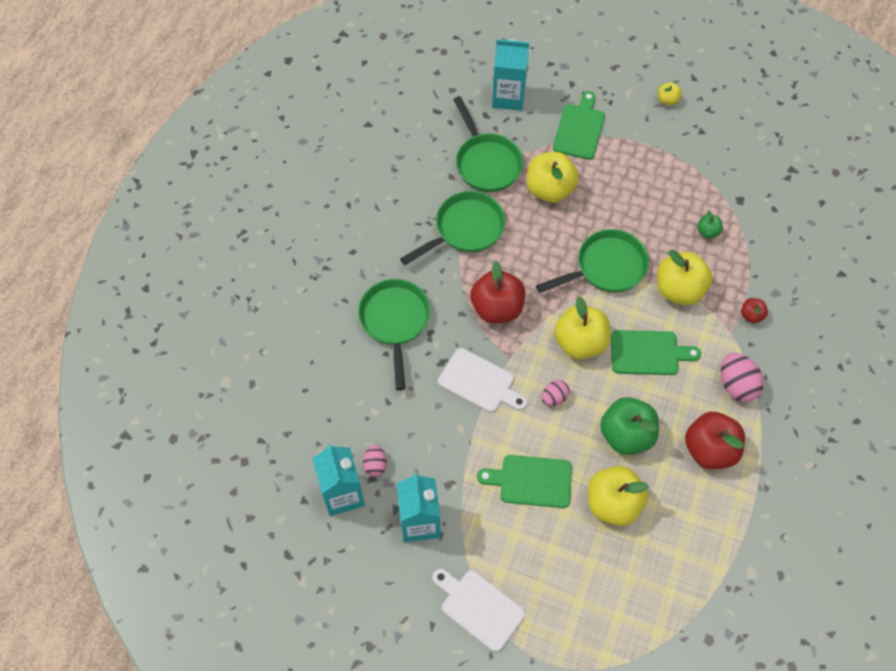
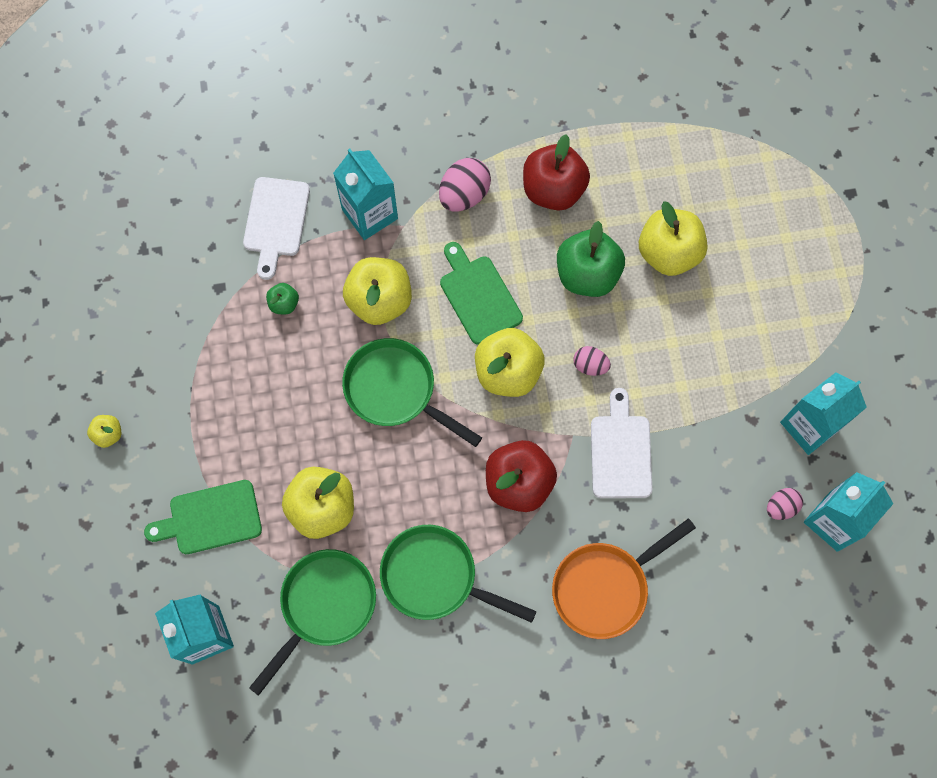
camera: 120 degrees left, 10 degrees up
(395, 322) = (605, 587): green pan -> orange pan
(479, 608) = (853, 323): white cutting board -> white cutting board (276, 221)
(531, 481) = (696, 341): green cutting board -> none
(751, 315) = (370, 214): red apple -> turquoise carton

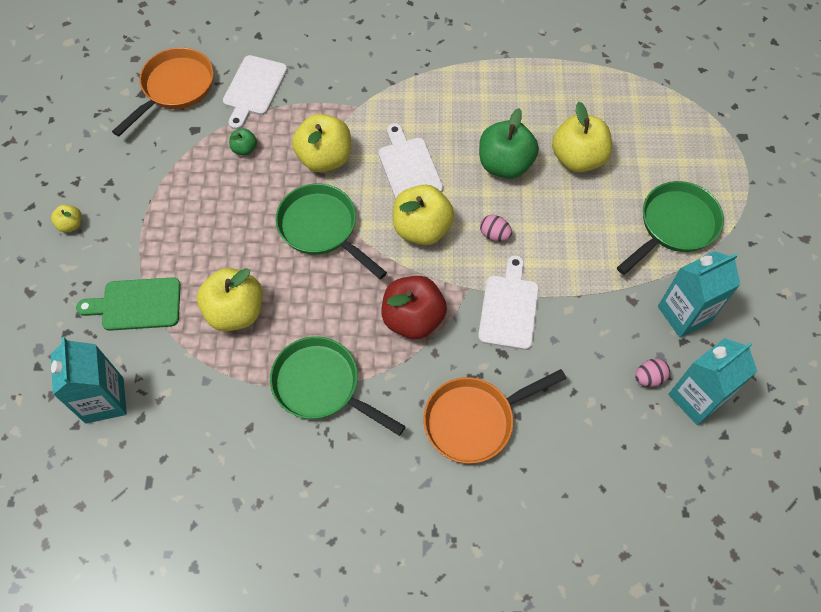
camera: 10 degrees right, 10 degrees down
(182, 236) = (175, 88): none -> orange pan
(324, 605) = (216, 393): green pan -> green pan (674, 226)
(370, 214) = (332, 94): turquoise carton -> none
(464, 194) = (413, 91): pink egg -> none
(478, 296) = (408, 167): green cutting board -> white cutting board
(553, 189) = (488, 98): red apple -> none

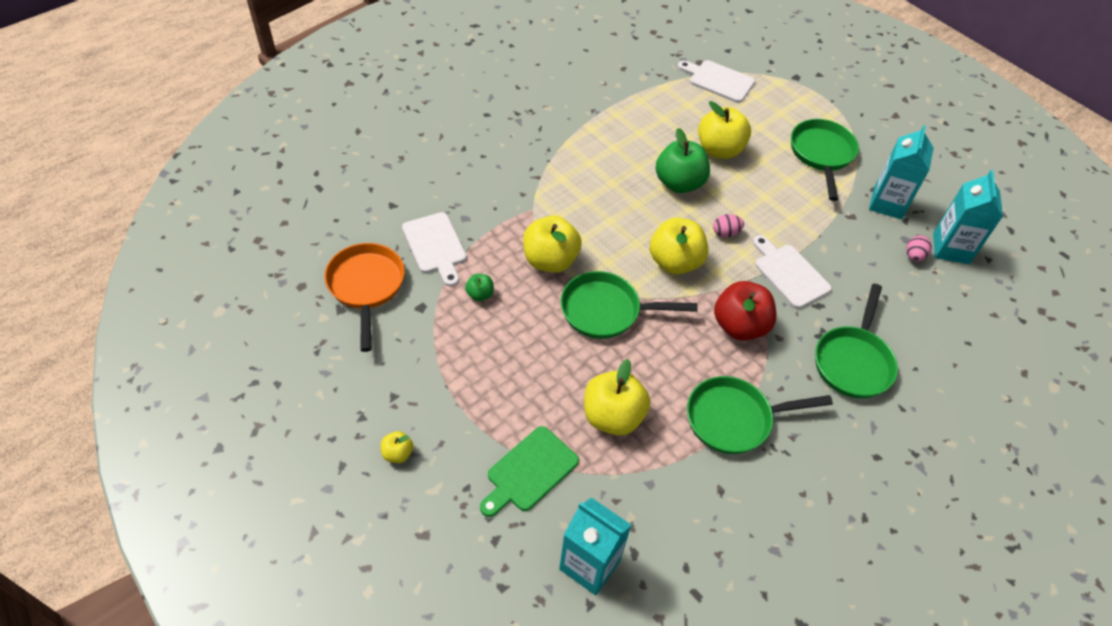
camera: 45 degrees left, 10 degrees down
(408, 167) = (618, 227): white cutting board -> white cutting board (718, 81)
(474, 420) = (853, 361): orange pan -> green pan

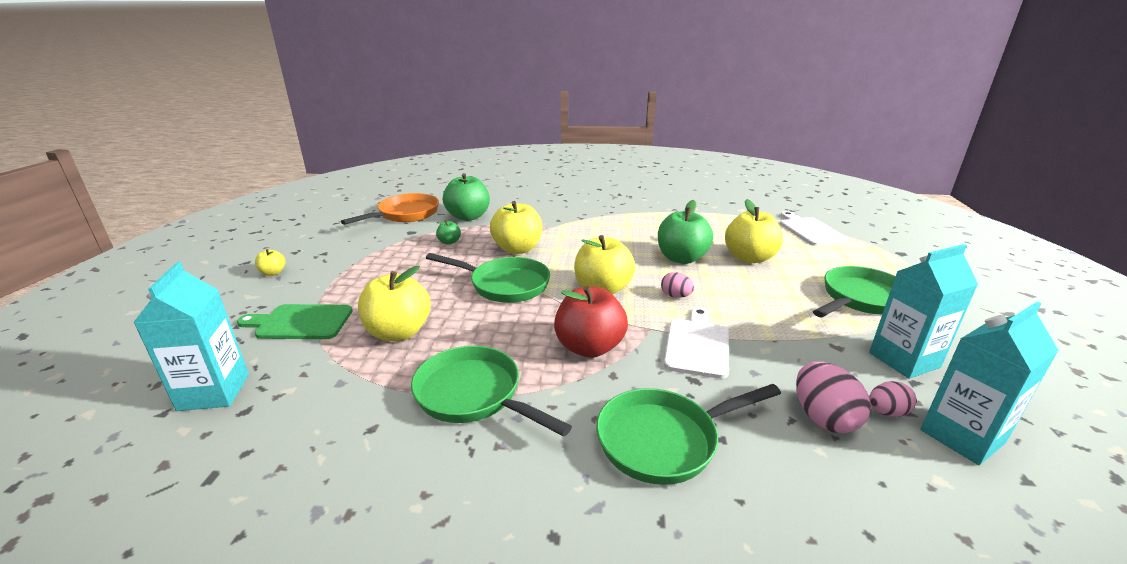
camera: 50 degrees right, 25 degrees down
(435, 246) = (468, 217): white cutting board -> green apple
(606, 311) = (505, 285): green pan -> green pan turned 150 degrees clockwise
(896, 284) = (823, 418): none -> pink egg

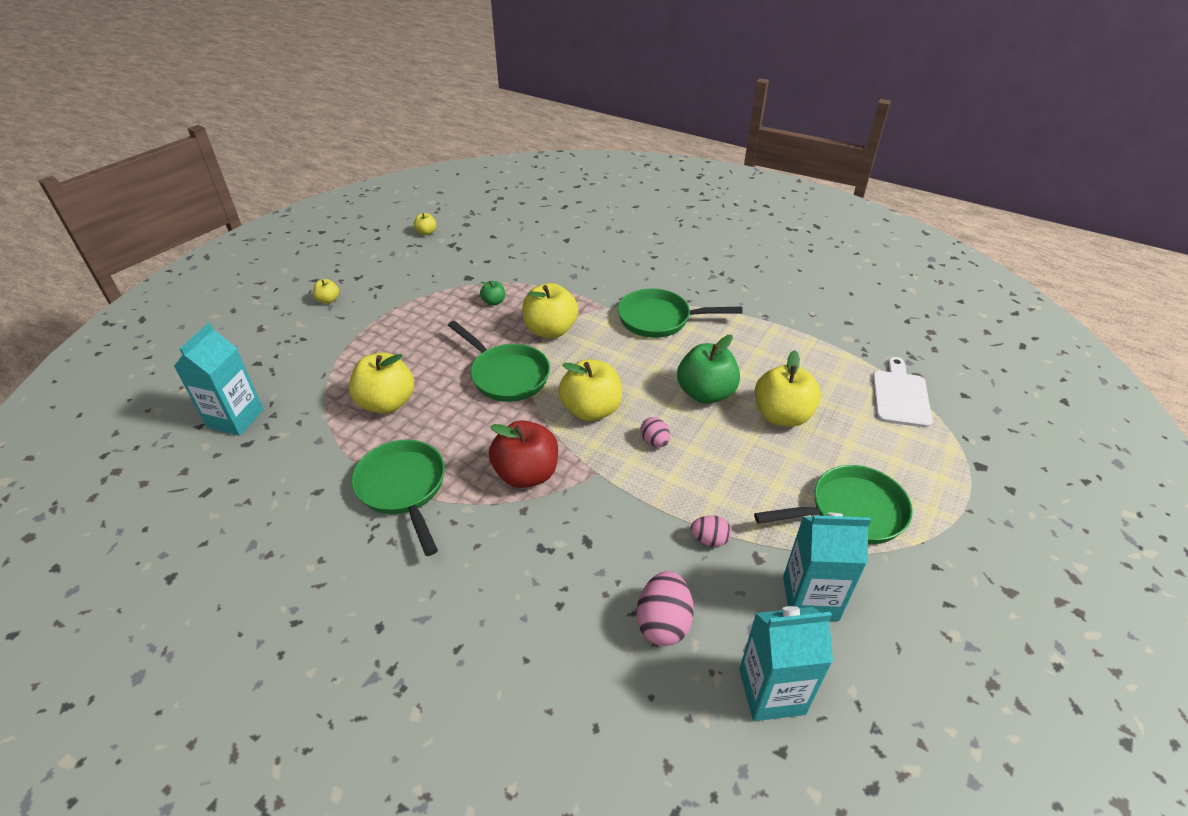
camera: 25 degrees right, 15 degrees up
(300, 322) = (321, 367): green cutting board -> none
(346, 212) = (426, 232): none -> yellow apple
(405, 214) = (477, 249): orange pan -> none
(468, 217) = (534, 269): green apple -> none
(664, 440) = (513, 586): green pan -> green pan (659, 319)
(697, 345) = (623, 506): white cutting board -> none
(886, 412) = (727, 641): pink egg -> pink egg (709, 539)

